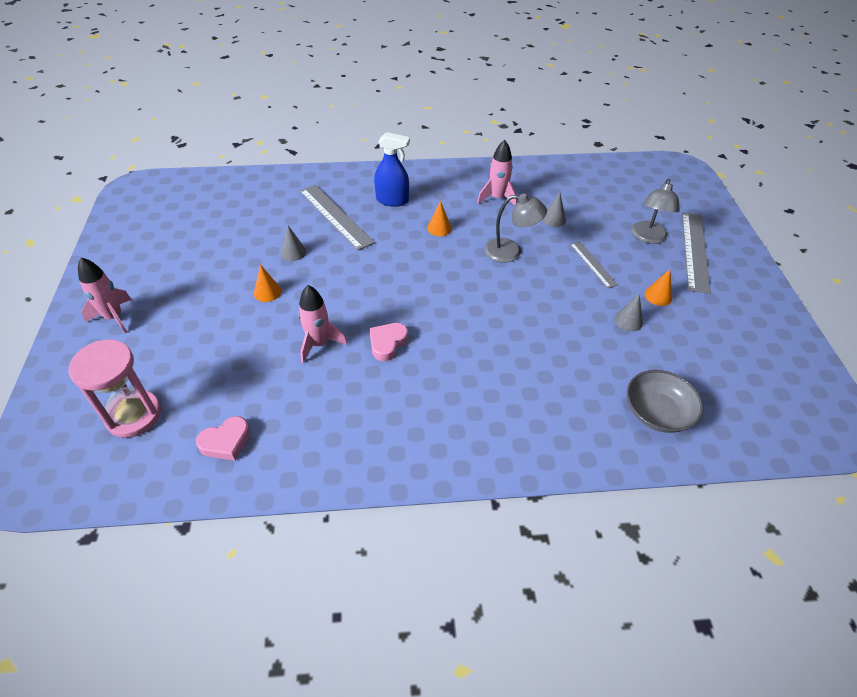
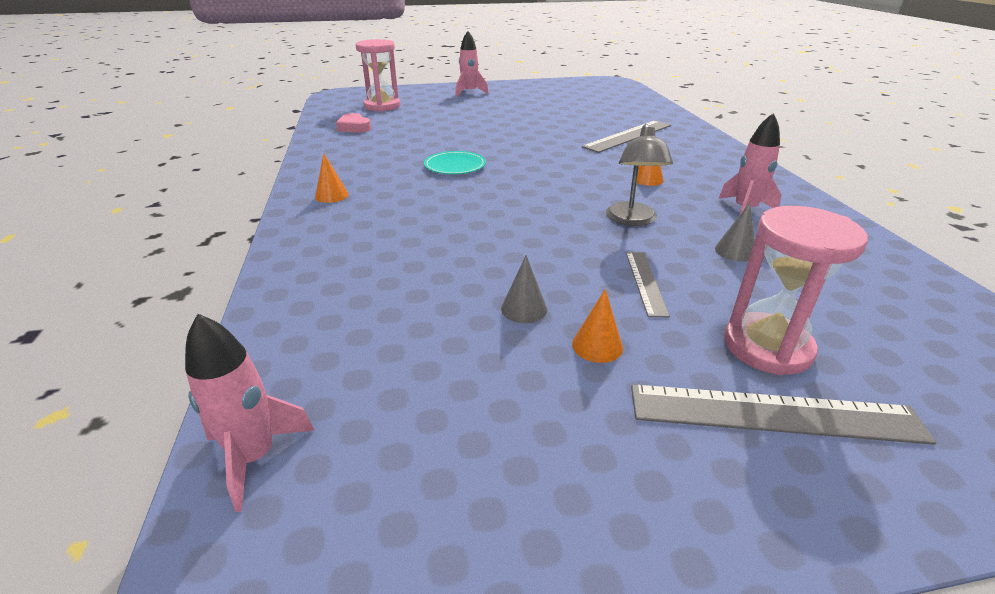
camera: 85 degrees right, 15 degrees down
(267, 292) = (509, 124): orange cone -> orange cone (331, 195)
(293, 252) = (564, 127): grey cone -> none
(319, 344) = (451, 143): pink rocket -> pink rocket (255, 457)
(387, 343) = (455, 166): pink heart -> turquoise plate
(392, 200) = (678, 156): blue spray bottle -> none
(593, 264) = (645, 282): grey ruler -> grey ruler turned 60 degrees counterclockwise
(648, 237) = (767, 347): grey lamp -> pink hourglass
(657, 412) = (339, 322): grey bowl -> none

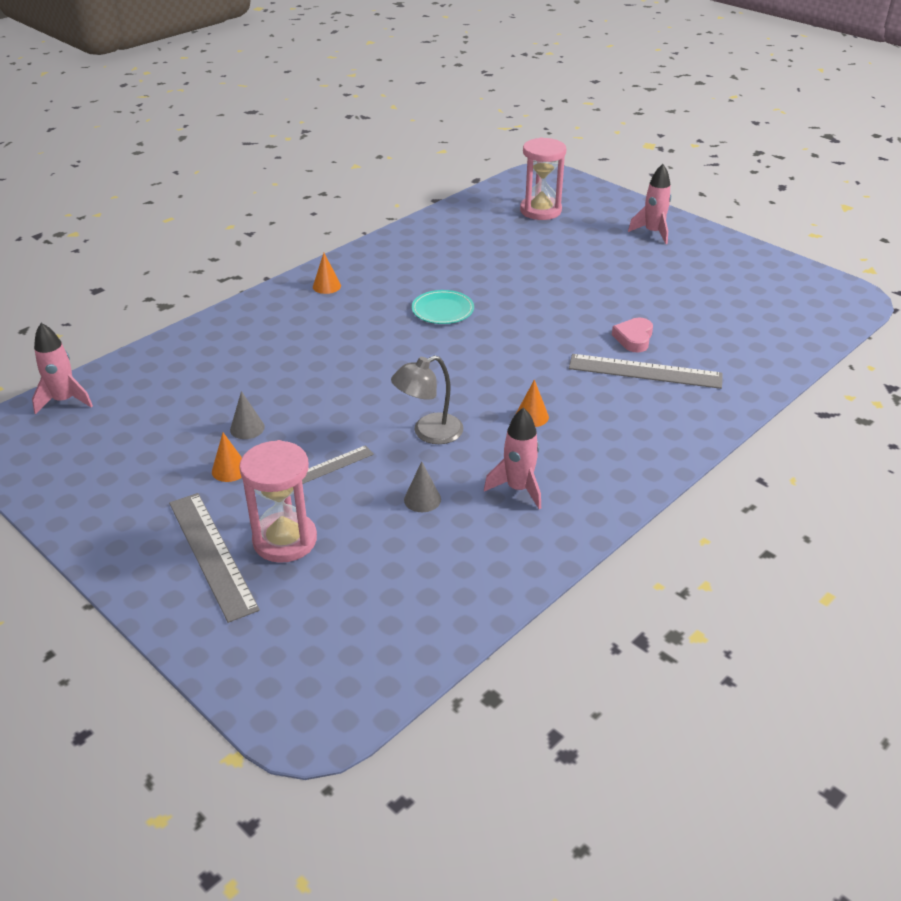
camera: 55 degrees right, 5 degrees up
(354, 127) = (468, 226): pink heart -> pink heart (634, 338)

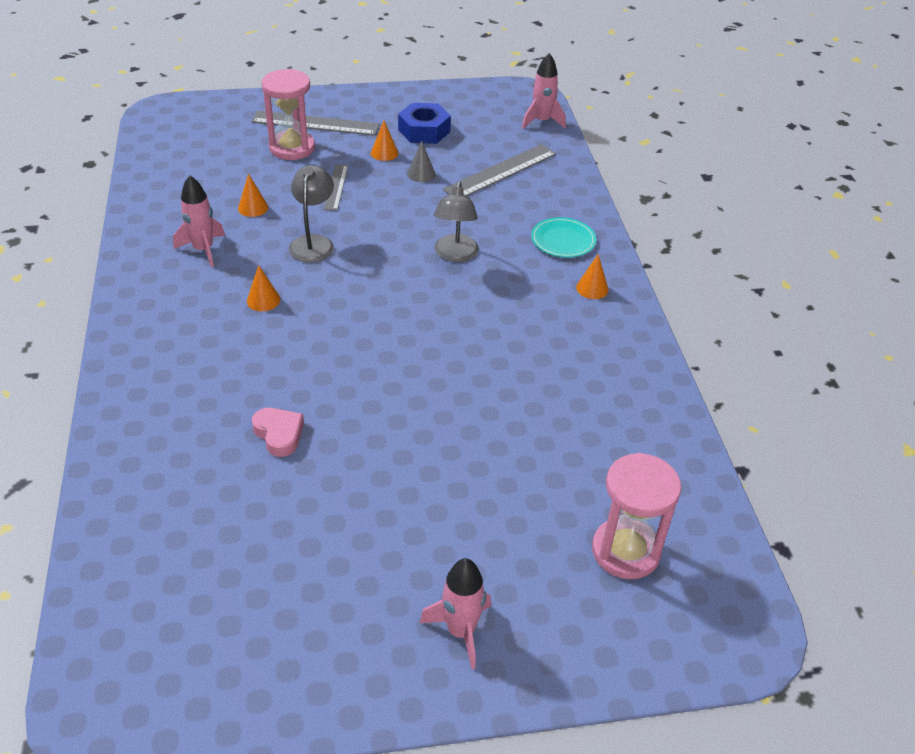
camera: 125 degrees right, 5 degrees up
(155, 466) = (424, 131): none -> blue nut
(356, 356) = (455, 255): none -> grey lamp
(422, 499) = (253, 208): grey cone -> orange cone
(442, 310) = (473, 337): turquoise plate -> turquoise plate (563, 240)
(645, 371) = (226, 404): grey ruler -> grey ruler (500, 171)

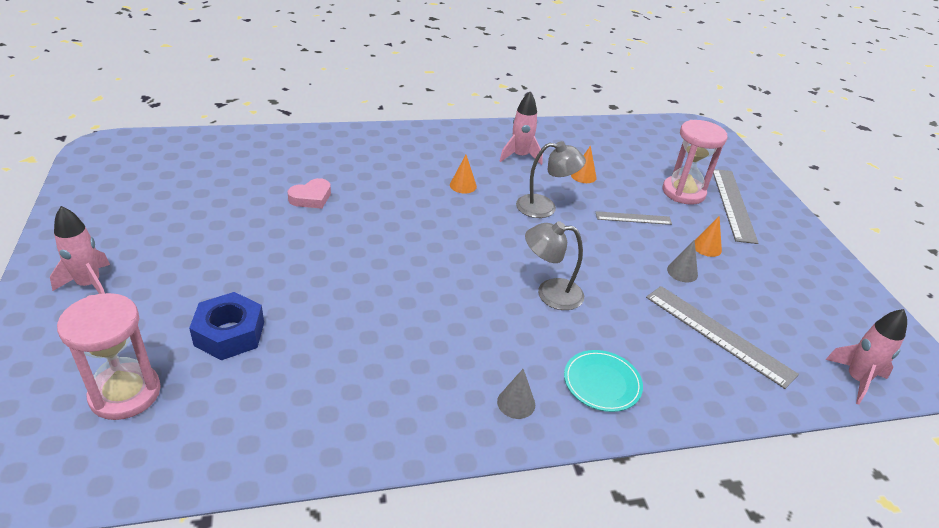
camera: 85 degrees right, 5 degrees down
(424, 131) = (766, 275): blue nut -> blue nut (229, 334)
(592, 288) = (516, 403): orange cone -> grey cone

